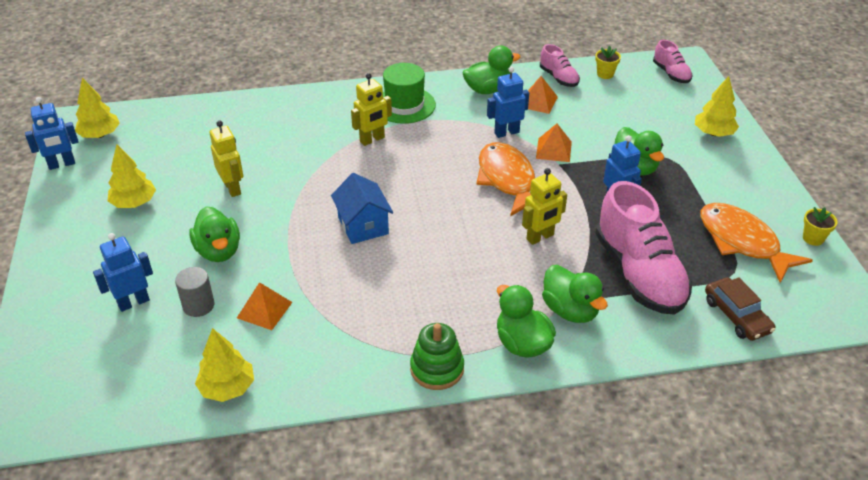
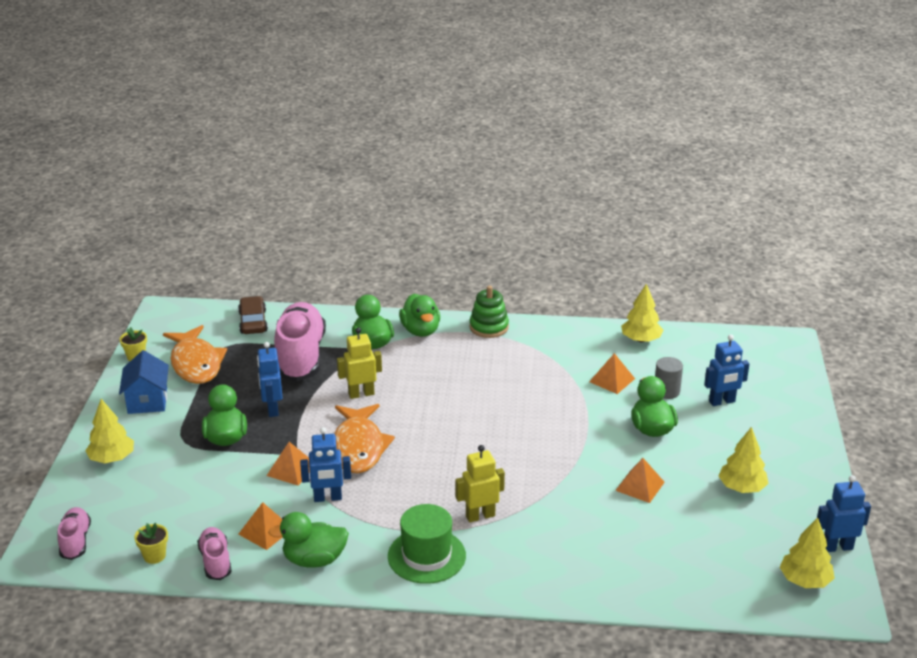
camera: 165 degrees left, 10 degrees down
(233, 188) = (640, 486): yellow robot -> orange pyramid
(363, 225) = (515, 429): blue house -> blue house (147, 401)

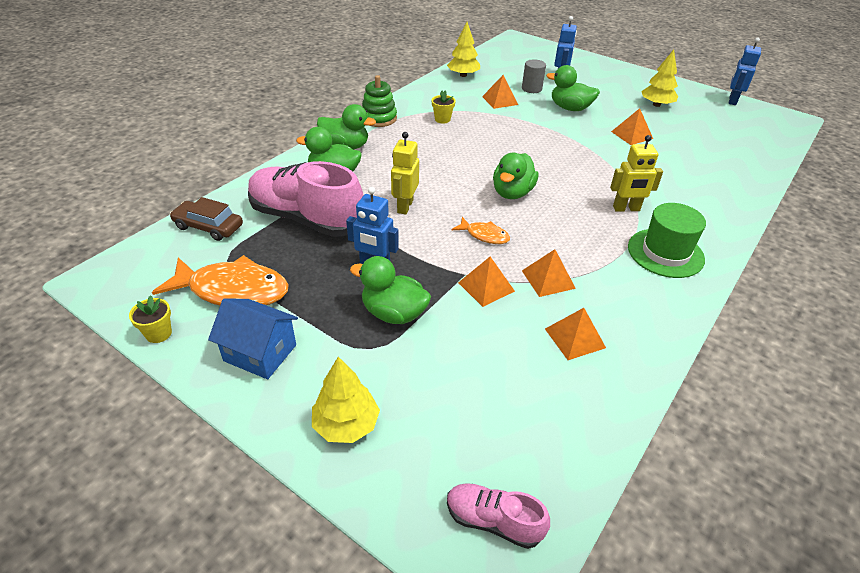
camera: 60 degrees left, 10 degrees up
(154, 556) = (568, 445): yellow flower pot -> yellow flower pot (442, 119)
(216, 561) = (605, 393): pink shoe -> none
(314, 560) = (638, 320): green duck -> green duck (512, 193)
(327, 498) = (548, 279): blue robot -> orange pyramid
(358, 447) = (484, 235): orange fish -> orange fish, size x0.51
(480, 516) = (626, 209): yellow robot -> yellow robot turned 105 degrees counterclockwise
(805, 580) = (761, 121): yellow tree -> none

